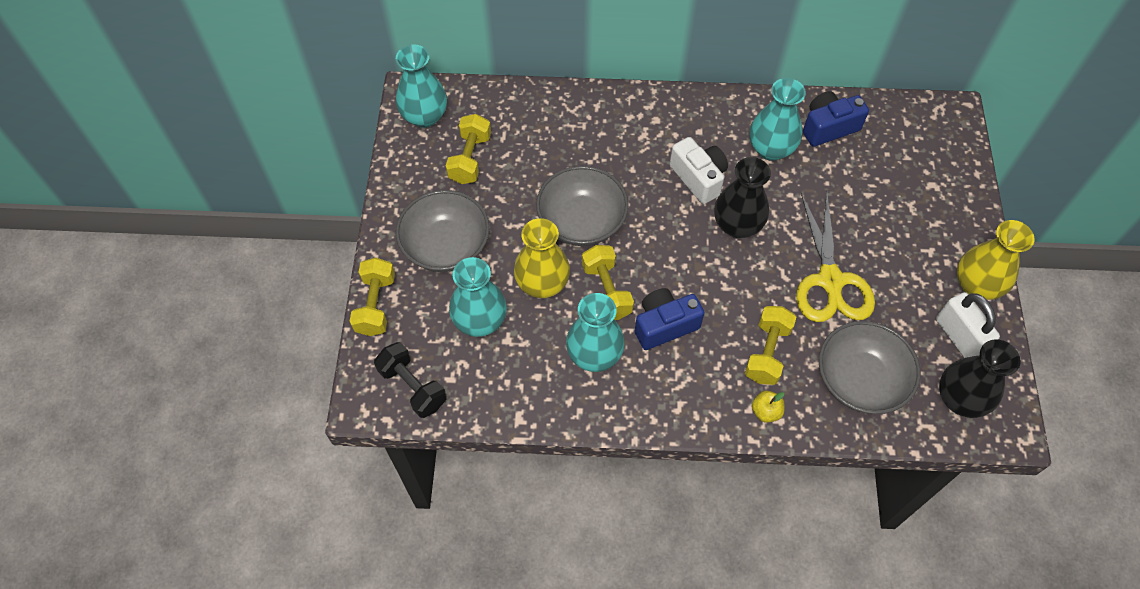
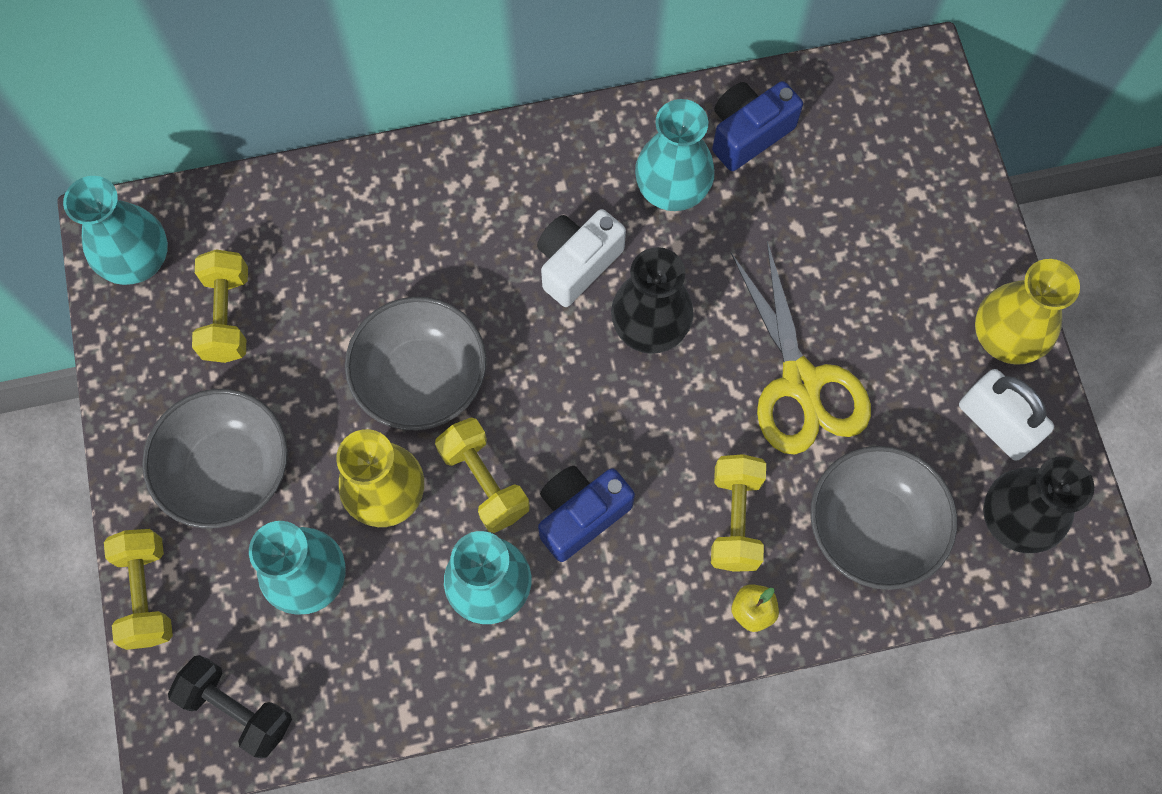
camera: 15 degrees left, 10 degrees up
(698, 178) = (577, 264): white camera -> white camera turned 90 degrees counterclockwise

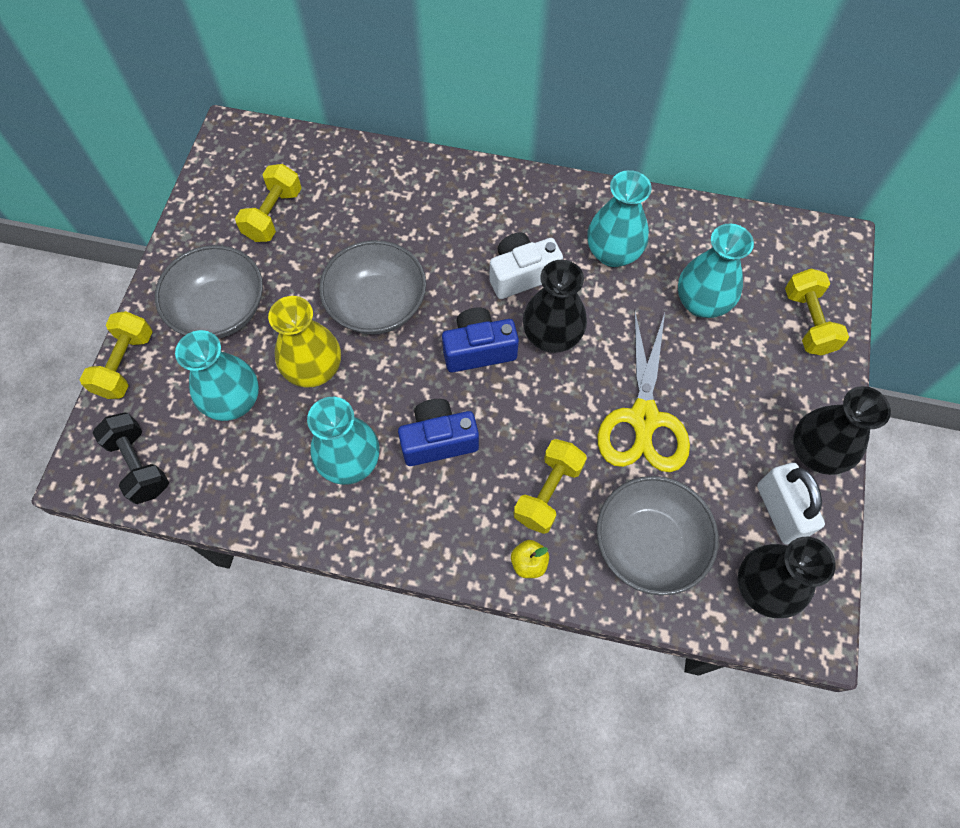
camera: 25 degrees right, 5 degrees down
(138, 261) = (237, 160): turquoise vase -> turquoise vase (701, 303)
(484, 481) = (383, 389): yellow dumbbell -> yellow dumbbell (808, 322)
(748, 133) = (686, 238): blue camera -> blue camera (478, 350)
(1005, 338) = (816, 452): yellow vase -> black vase

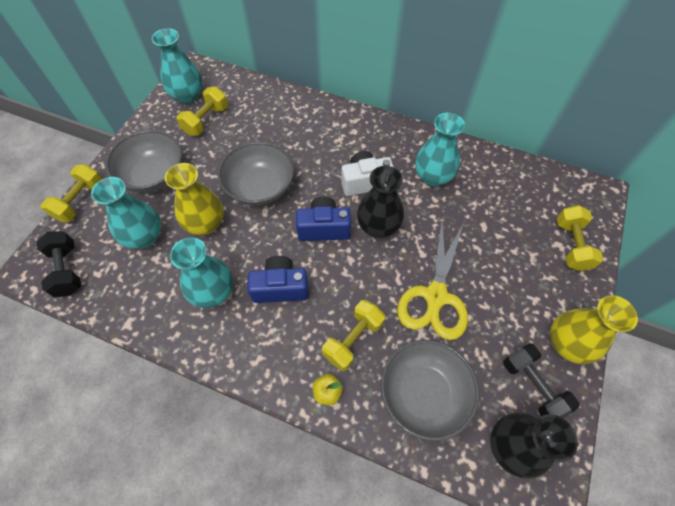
camera: 10 degrees right, 5 degrees down
(701, 303) = (492, 220): turquoise vase -> turquoise vase (187, 96)
(780, 511) = (532, 386): white padlock -> black dumbbell
(816, 452) = (567, 344): black vase -> yellow vase

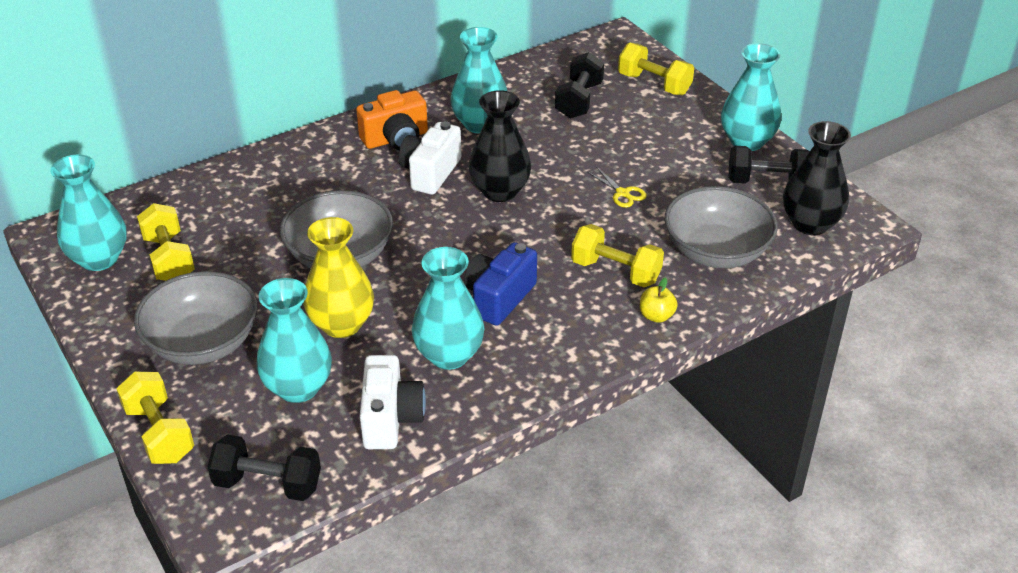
camera: 55 degrees left, 20 degrees down
(145, 296) = (390, 418): none -> white camera
(324, 228) = (457, 231): blue camera -> none
(353, 339) = (615, 271): yellow dumbbell -> yellow dumbbell turned 45 degrees counterclockwise
(381, 147) = (396, 139): none -> orange camera
(435, 296) = (622, 193): yellow scissors -> yellow scissors, size x0.41
(508, 213) = (579, 100): none -> black dumbbell
(567, 344) = (747, 141): yellow vase -> turquoise vase

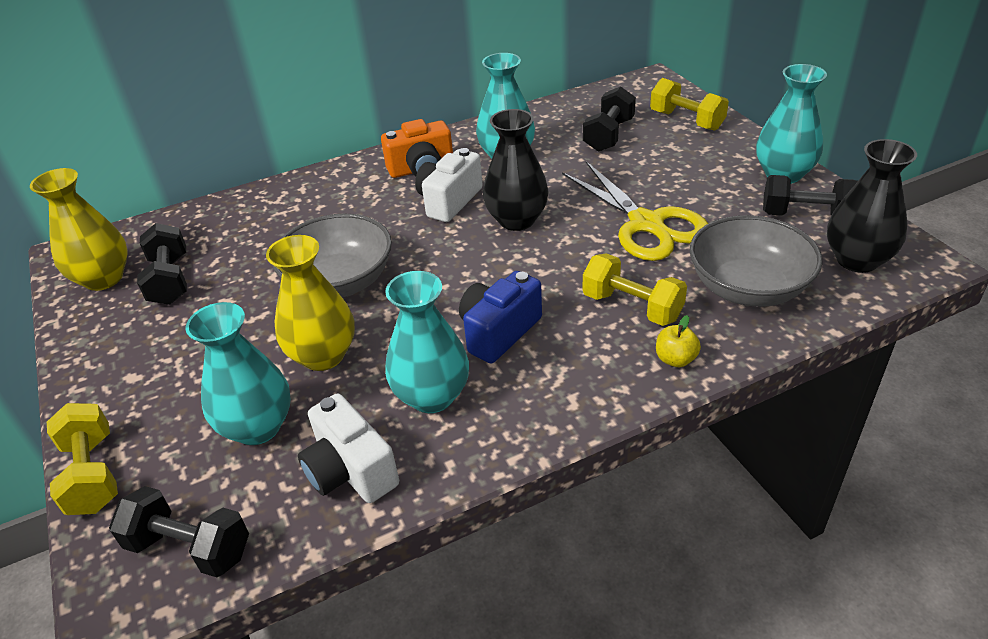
camera: 10 degrees right, 0 degrees up
(99, 259) = (103, 278): turquoise vase -> yellow vase
(169, 259) = (170, 280): yellow dumbbell -> black dumbbell
(203, 343) = (174, 370): grey bowl -> none
(390, 418) = (350, 471): white camera -> white camera turned 135 degrees clockwise
(622, 193) = (646, 224): yellow scissors -> yellow scissors, size x2.45

